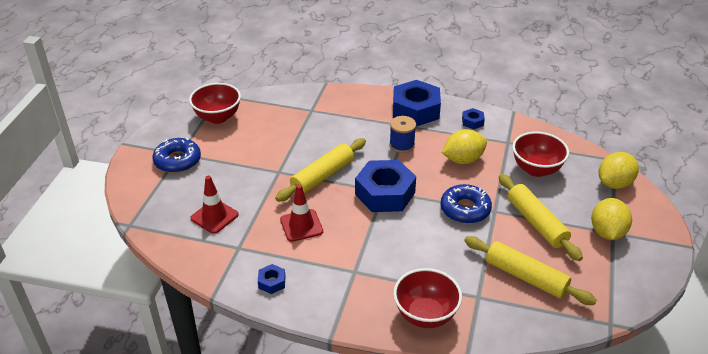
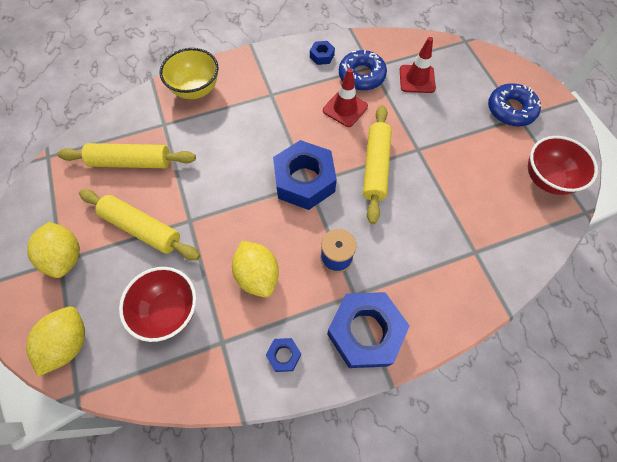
camera: 145 degrees right, 25 degrees up
(425, 315) = (196, 89): red bowl -> yellow bowl
(463, 160) = (257, 275): yellow lemon -> yellow lemon turned 60 degrees counterclockwise
(465, 209) = (218, 205): blue donut -> blue donut (361, 76)

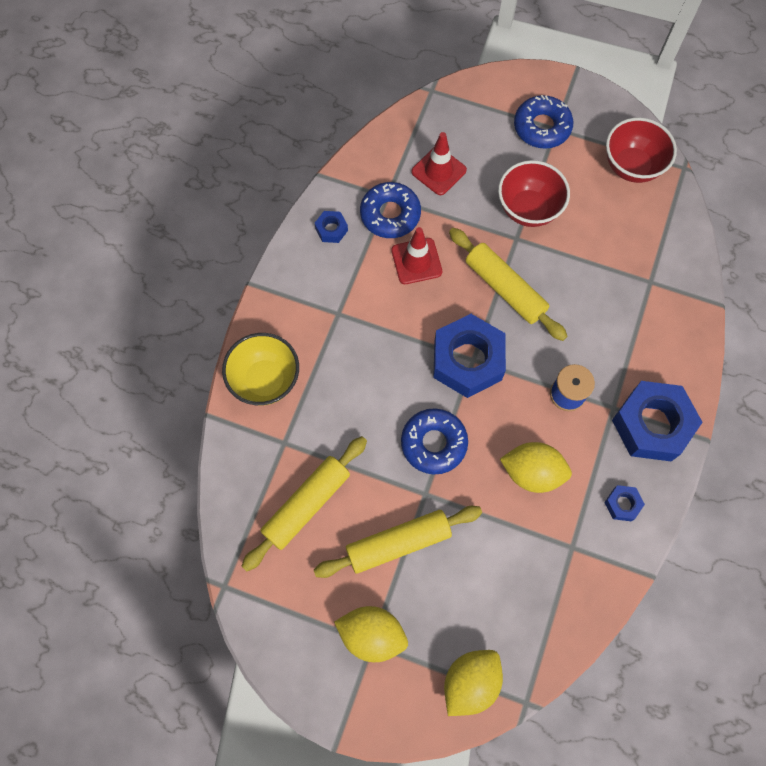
camera: 50 degrees left, 5 degrees up
(69, 343) = (470, 682): yellow lemon -> yellow lemon turned 75 degrees clockwise
(169, 311) = (507, 573): red bowl -> red bowl (528, 209)
(229, 201) = (433, 443): none -> blue donut

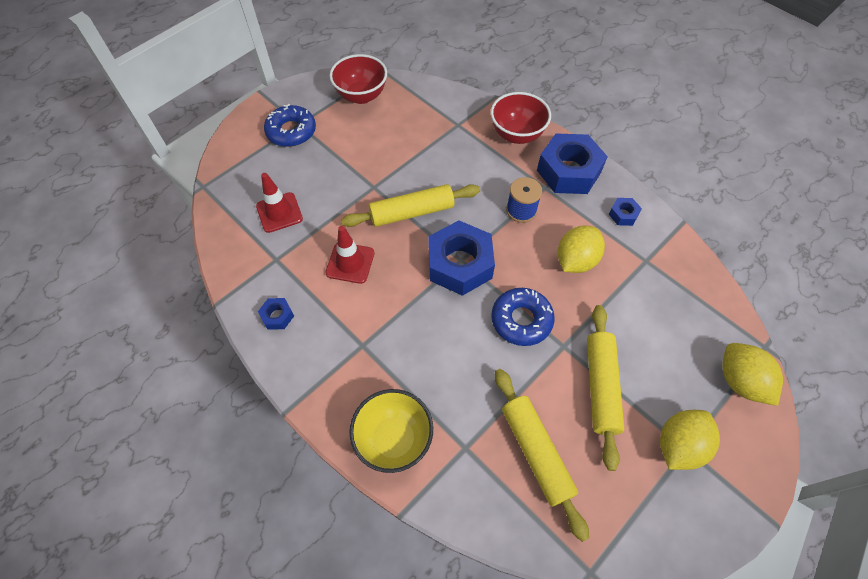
camera: 65 degrees left, 10 degrees down
(390, 214) = (294, 264): blue donut -> none
(528, 209) = (354, 169): red bowl -> red bowl (517, 134)

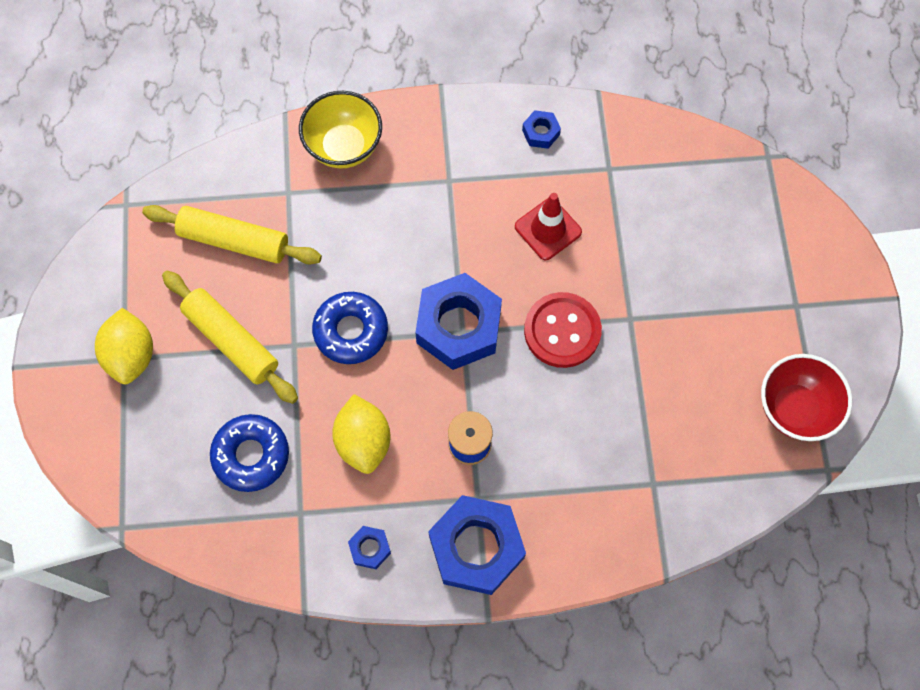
camera: 130 degrees right, 10 degrees up
(279, 212) = (669, 206): red traffic cone -> none
(291, 131) = (789, 290): blue donut -> blue donut (251, 455)
(412, 212) = (562, 331): yellow rolling pin -> red button
(517, 134) = (580, 539): red bowl -> none
(739, 381) = (121, 466): yellow lemon -> none

